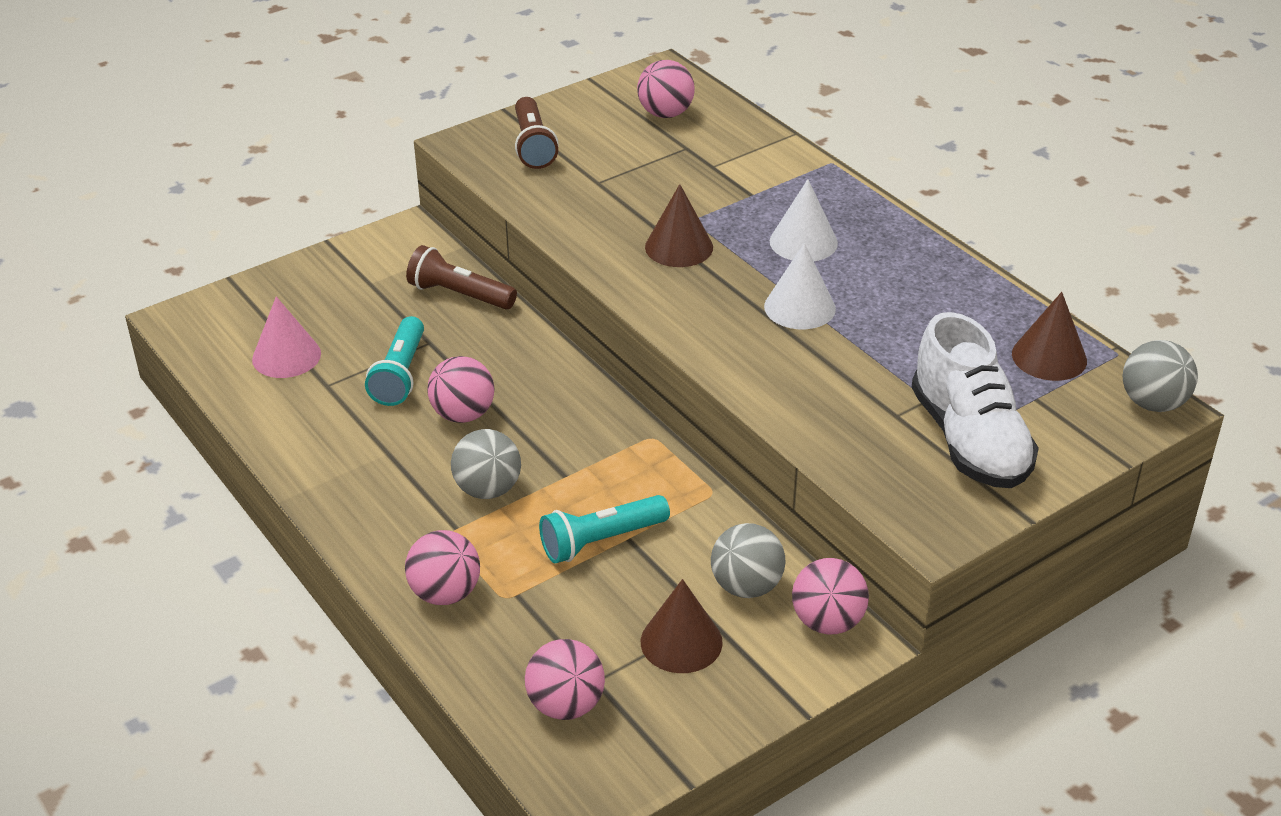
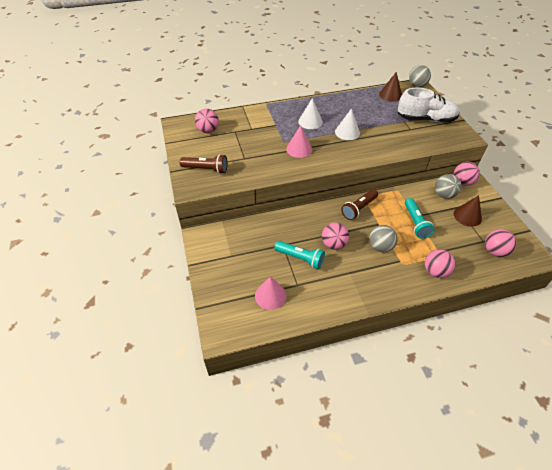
camera: 70 degrees left, 10 degrees up
(459, 294) = (255, 228): brown flashlight -> brown flashlight (359, 209)
(679, 247) = (299, 149): brown cone -> pink cone

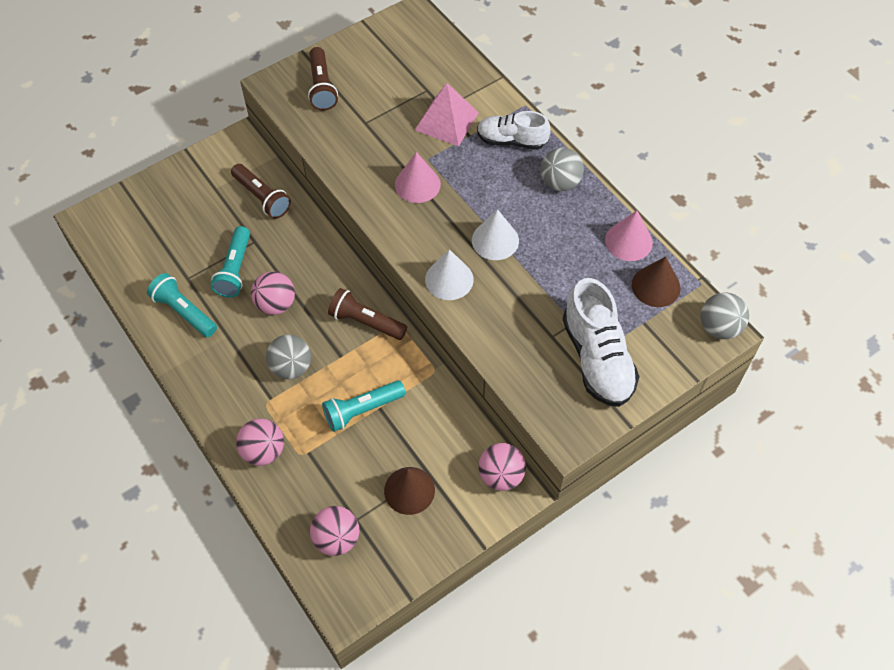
camera: 70 degrees right, 10 degrees up
(208, 130) = (414, 57): pink ball -> none
(251, 234) = (262, 198): none -> brown flashlight
(261, 130) = (446, 121): none -> pink pyramid
(270, 295) = (160, 253): pink cone -> pink cone (628, 241)
(286, 113) = (511, 140): none -> white shoe
(310, 121) = (501, 180): white cone -> white cone (449, 279)
(323, 291) = (184, 311): none -> turquoise flashlight
(444, 195) = (452, 447): grey ball -> grey ball (560, 182)

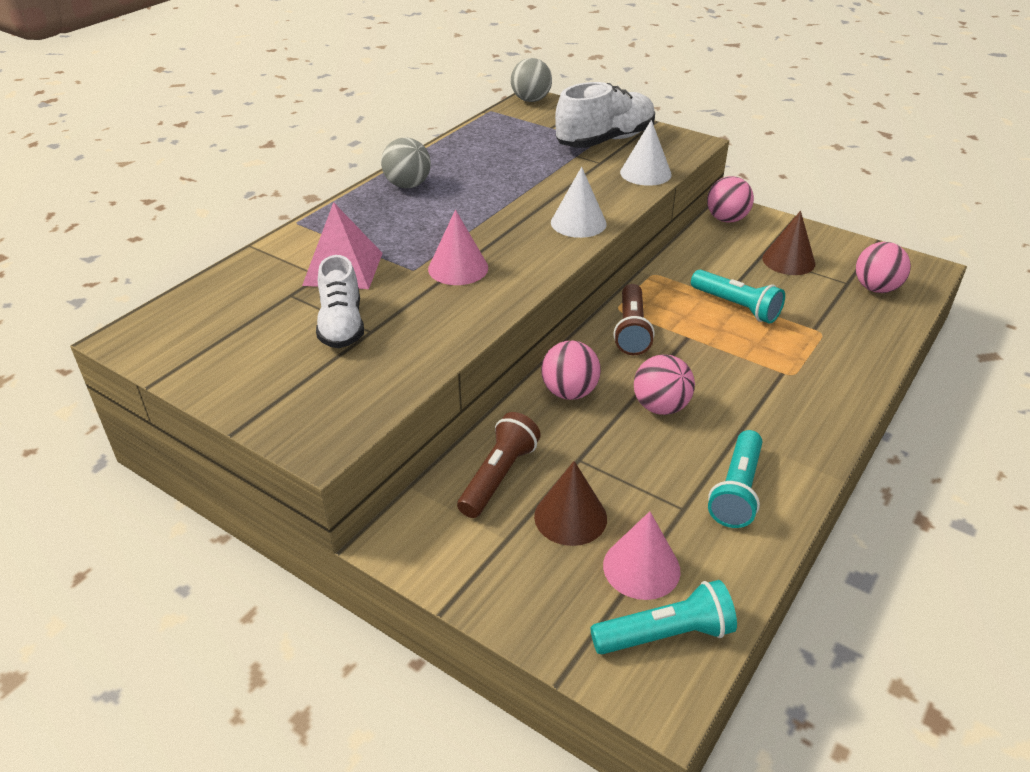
camera: 110 degrees left, 20 degrees down
(235, 269) = (636, 463): turquoise flashlight -> turquoise flashlight (666, 634)
(263, 451) = (845, 359): pink ball -> pink ball (569, 392)
(291, 367) = (732, 369): grey ball -> none
(321, 87) = (312, 388): brown flashlight -> none
(495, 240) = (508, 207): white cone -> white cone (645, 173)
(511, 140) = (358, 221): white shoe -> white shoe (341, 325)
(628, 241) = (463, 144): pink cone -> pink cone (641, 567)
(656, 286) = (507, 127): brown cone -> brown cone (570, 517)

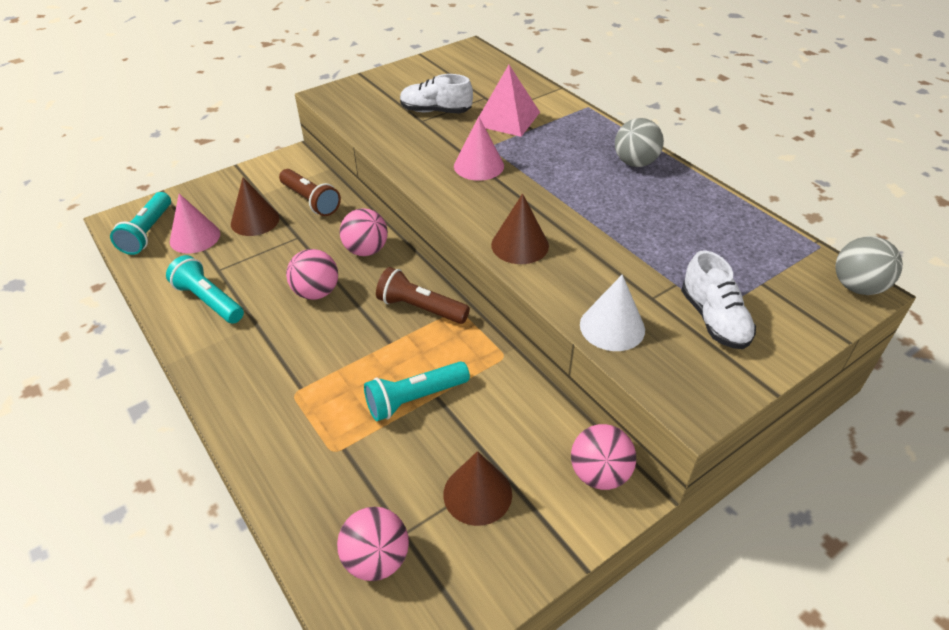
camera: 110 degrees right, 5 degrees up
(578, 223) = (520, 245): white cone -> brown cone
(605, 141) = (714, 319): white shoe -> white shoe, size x0.66

